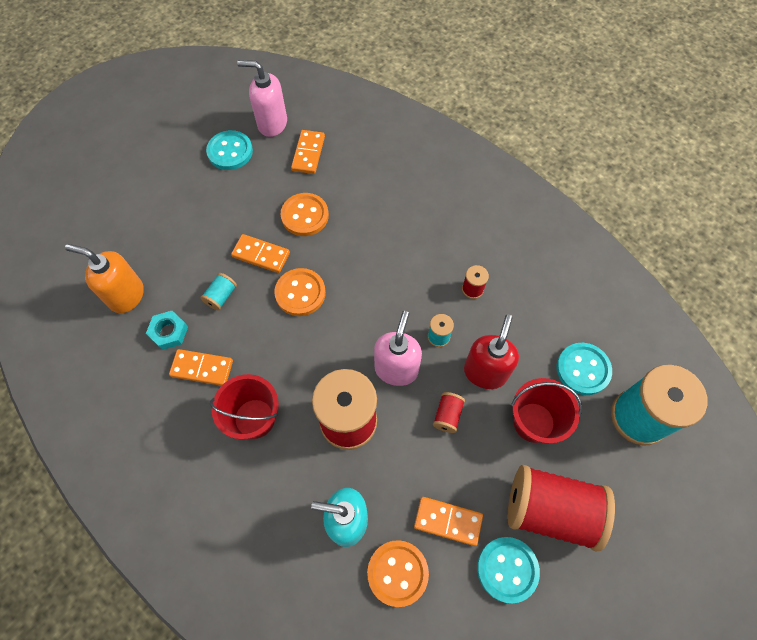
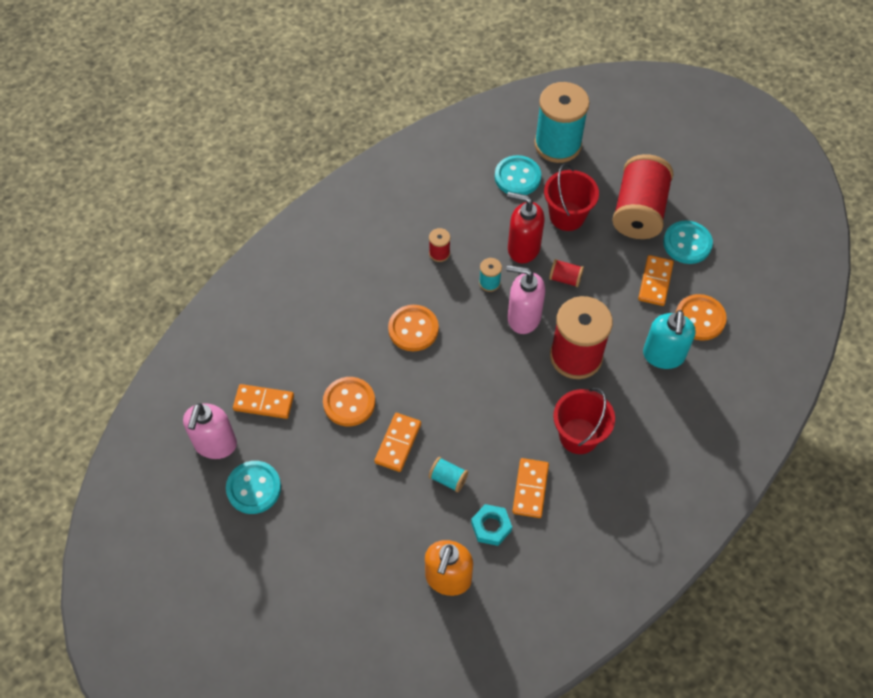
camera: 90 degrees left, 5 degrees down
(300, 293) = (444, 402): orange button -> orange button (413, 329)

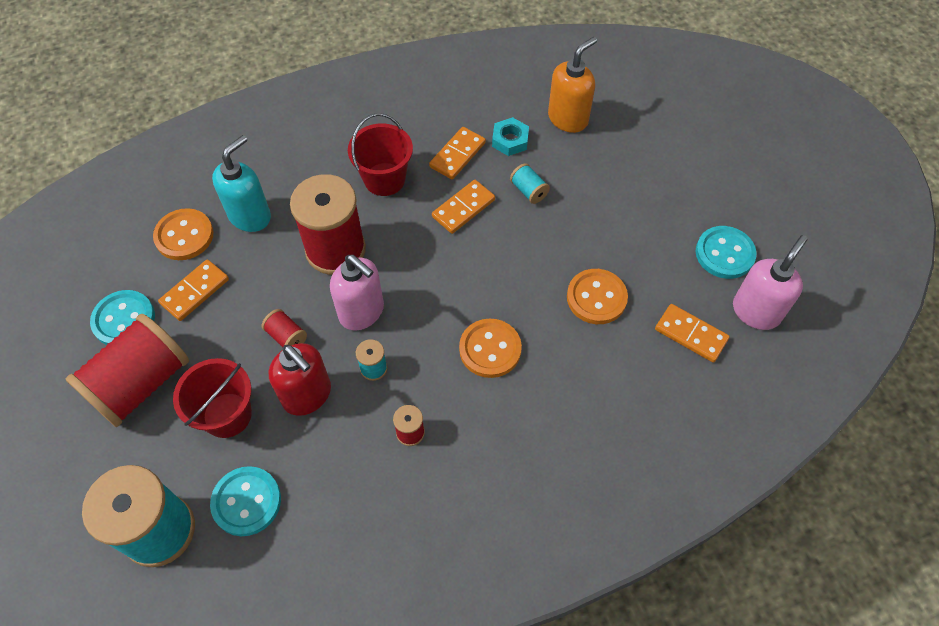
camera: 155 degrees left, 0 degrees up
(398, 443) = (562, 239): orange domino -> orange domino (463, 208)

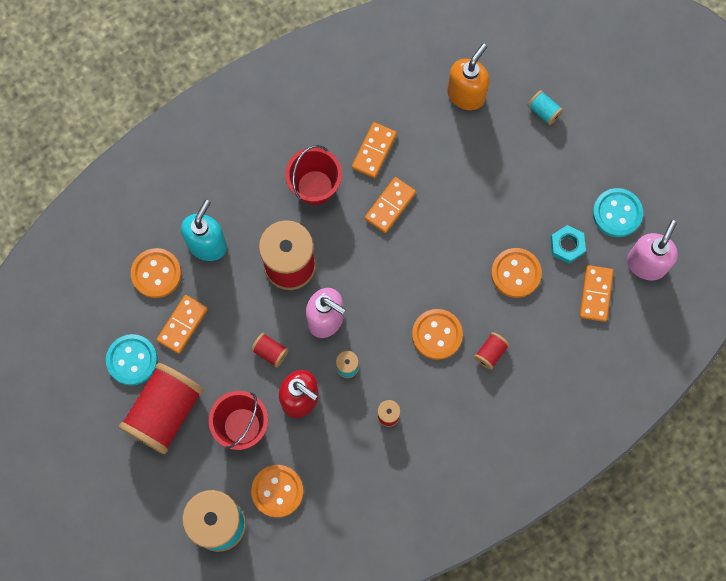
camera: 10 degrees left, 15 degrees up
(246, 502) = (277, 491): turquoise button -> orange button
(510, 140) = (418, 127): turquoise nut -> turquoise nut (567, 245)
(529, 191) = (443, 178): turquoise spool -> turquoise spool (543, 111)
(552, 380) = (490, 353): none -> red spool
(690, 334) = (595, 294): orange domino -> orange domino turned 75 degrees clockwise

